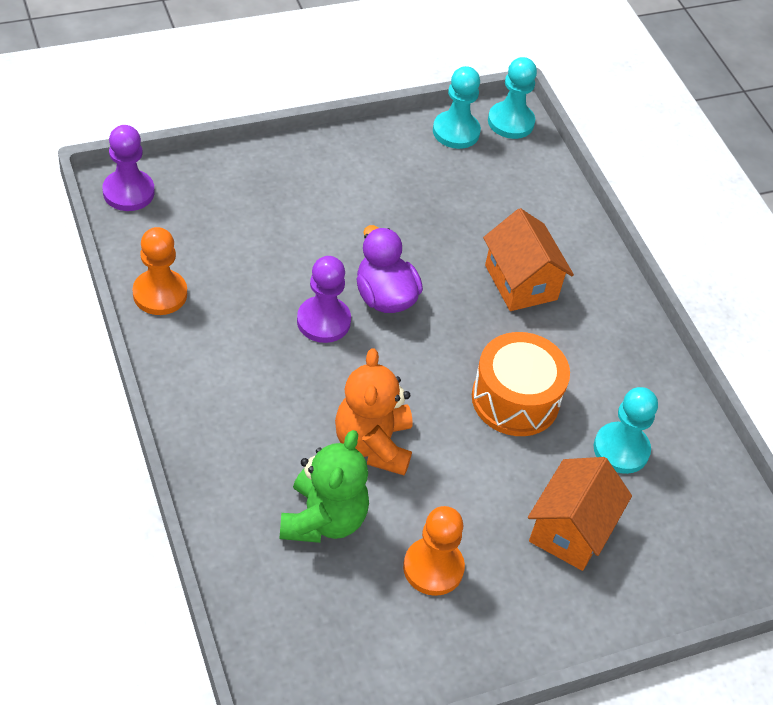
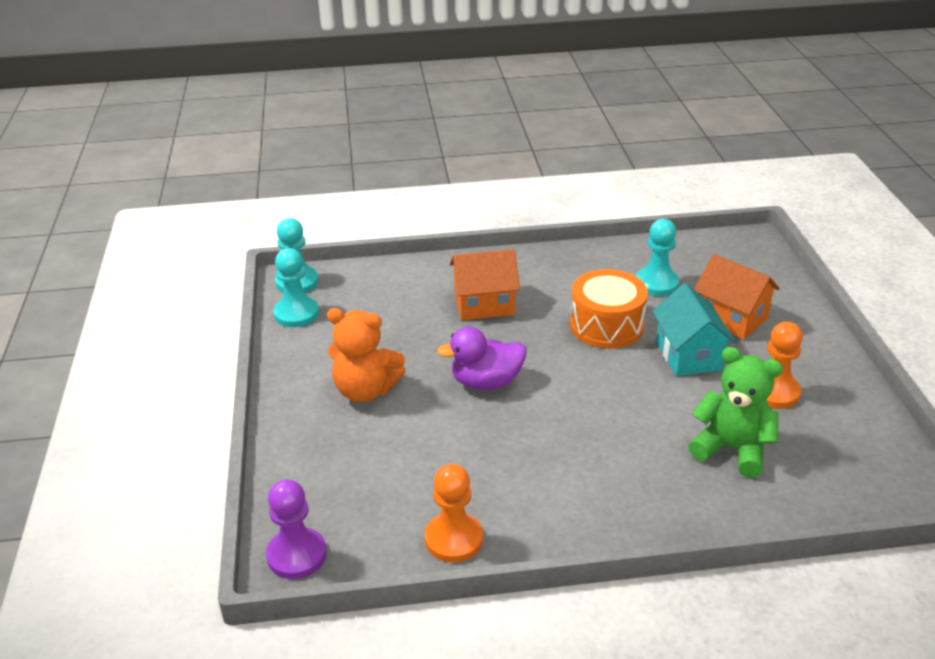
camera: 70 degrees left, 15 degrees down
(323, 321) = (509, 423): purple pawn -> none
(373, 444) = (651, 409): orange teddy bear -> orange teddy bear (365, 390)
(480, 481) = (688, 355): none -> turquoise house

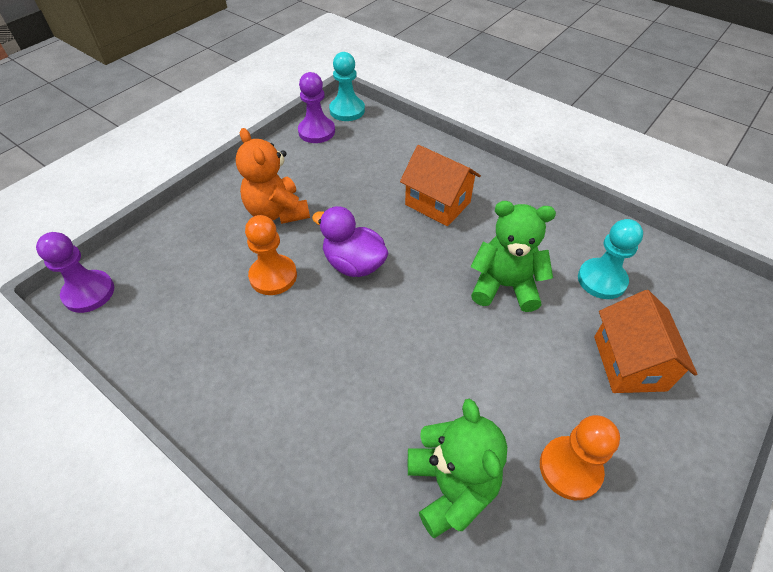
camera: 45 degrees right, 15 degrees up
(296, 313) = (316, 131): turquoise pawn -> purple pawn
(454, 539) = (168, 364): orange pawn -> orange pawn (273, 276)
(606, 325) = (505, 286): orange drum -> green teddy bear
(688, 355) = (538, 366): turquoise house -> none

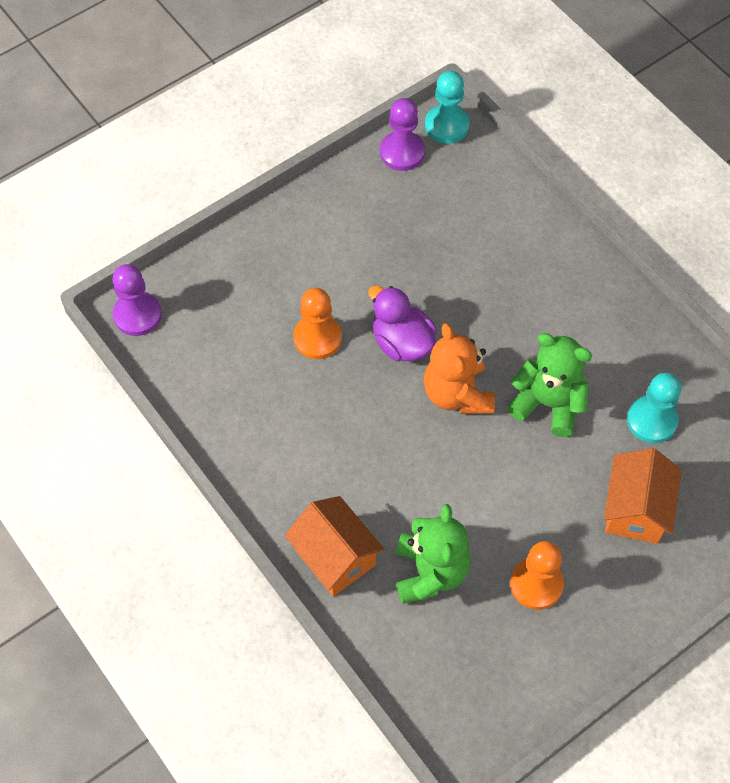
camera: 15 degrees right, 10 degrees up
(277, 212) = (335, 260): orange teddy bear -> orange teddy bear (457, 394)
(437, 203) = (513, 288): orange house -> orange house (335, 557)

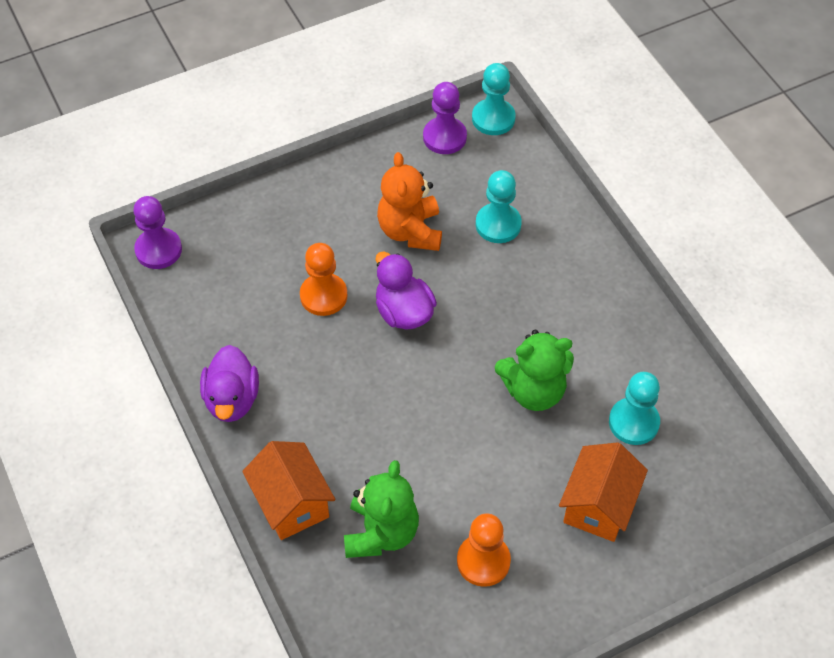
camera: 10 degrees right, 5 degrees down
(250, 460) = (232, 399): none -> purple duck
(457, 394) = (446, 368): orange teddy bear -> orange teddy bear (410, 231)
(476, 237) = (498, 224): none -> turquoise pawn
(548, 403) = (534, 390): green teddy bear -> green teddy bear turned 135 degrees clockwise

